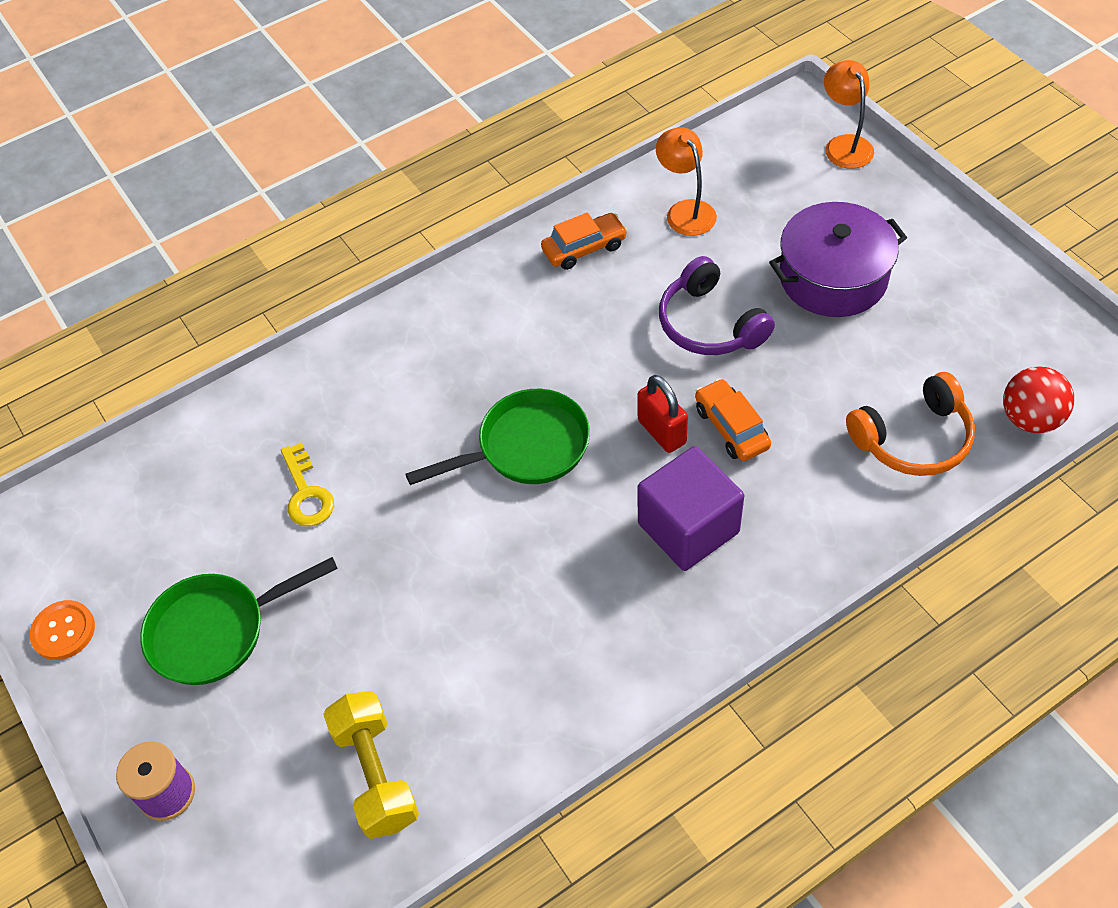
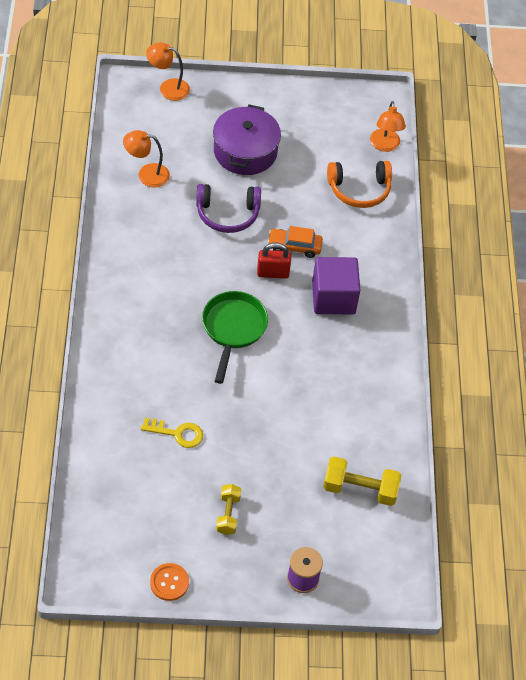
camera: 65 degrees left, 0 degrees up
(216, 631) = (228, 514): green pan -> yellow dumbbell
(584, 248) = (130, 229): orange car -> none
(913, 439) = (359, 190): orange headphones -> orange headphones turned 75 degrees clockwise
(1030, 419) = (385, 145): red ball -> orange lamp

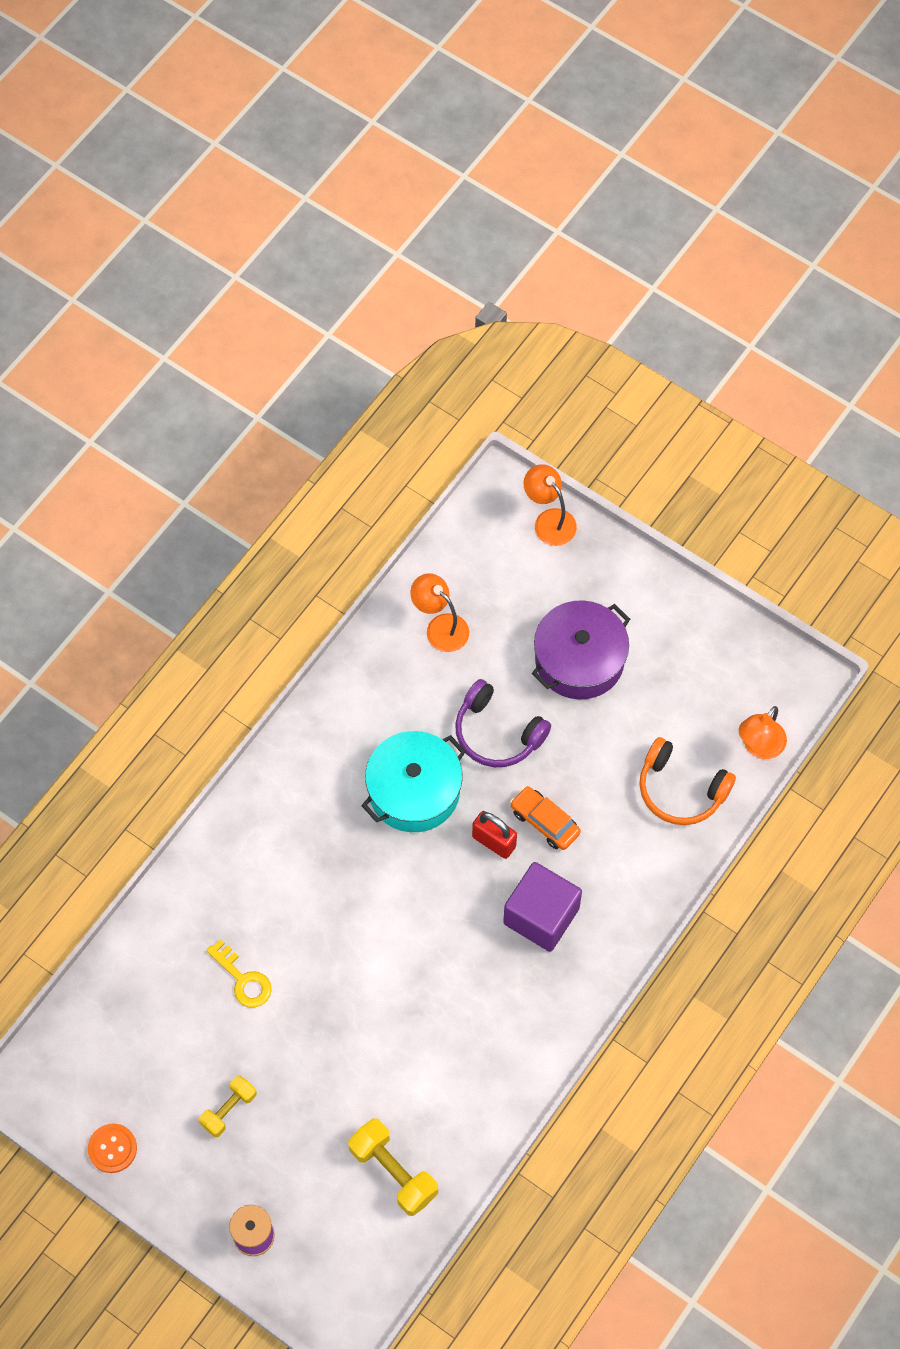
camera: 40 degrees right, 10 degrees up
(201, 270) = (414, 791): none -> turquoise pot
(233, 329) = (396, 887): green pan -> none

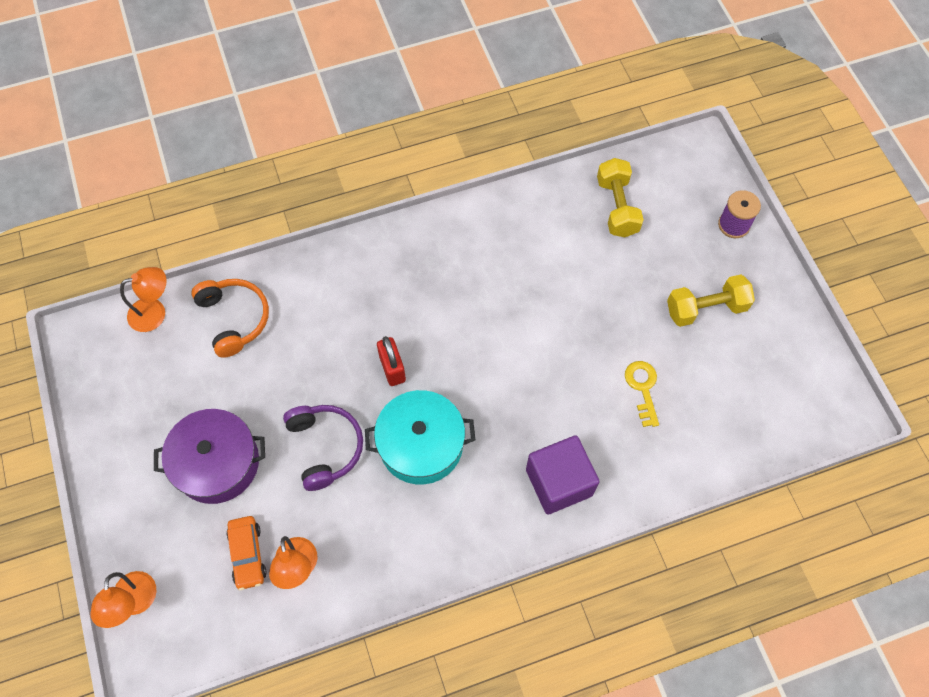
camera: 145 degrees left, 0 degrees up
(112, 1148) = (804, 333): orange button -> none
(228, 1110) = (706, 308): yellow dumbbell -> yellow dumbbell, size x1.57
(541, 916) = (400, 298): purple cube -> purple cube (559, 482)
(544, 822) = (345, 359): orange car -> orange car (248, 554)

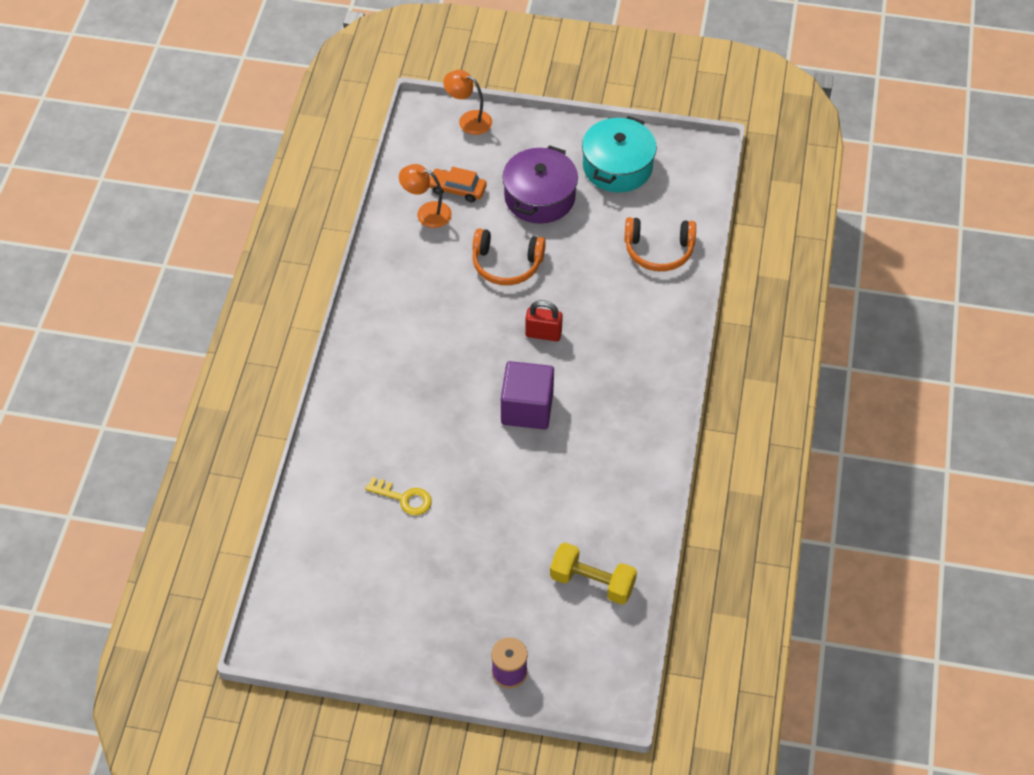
camera: 120 degrees right, 10 degrees down
(155, 312) = (697, 204): orange lamp -> none
(325, 447) = (506, 264): purple headphones -> orange headphones
(421, 444) = (466, 323): turquoise pot -> turquoise pot (617, 167)
(559, 482) = (371, 397): purple cube -> purple cube (527, 408)
(706, 308) = (441, 592): yellow dumbbell -> none

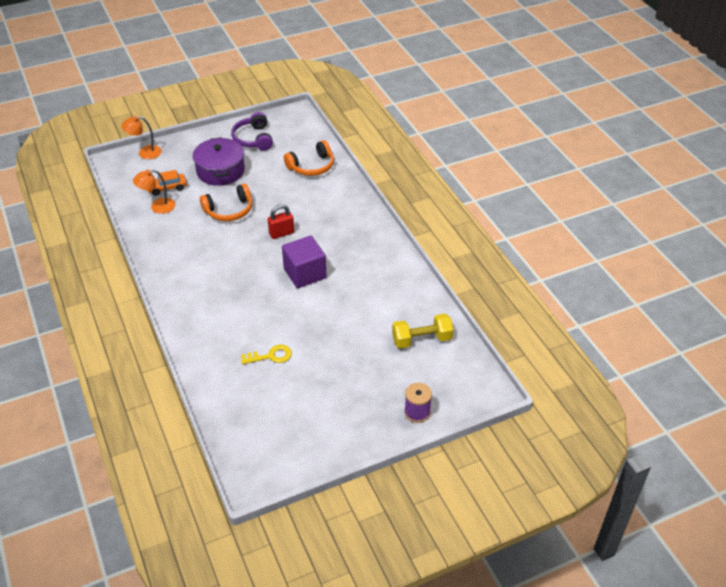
camera: 35 degrees left, 10 degrees down
(617, 167) = (253, 139): turquoise pot -> purple headphones

